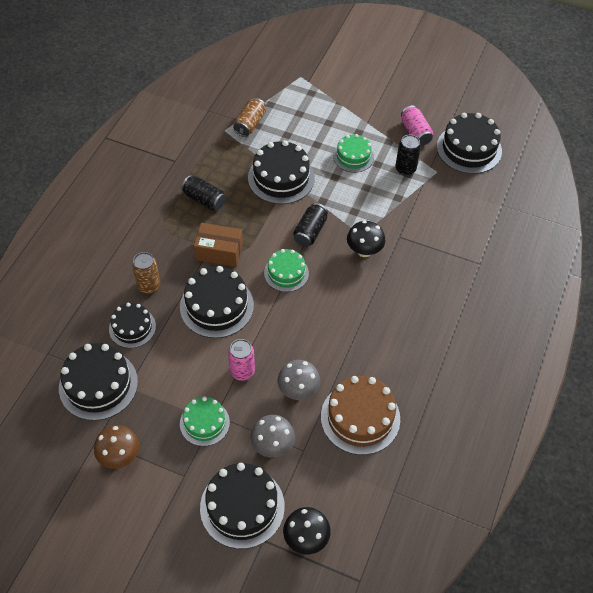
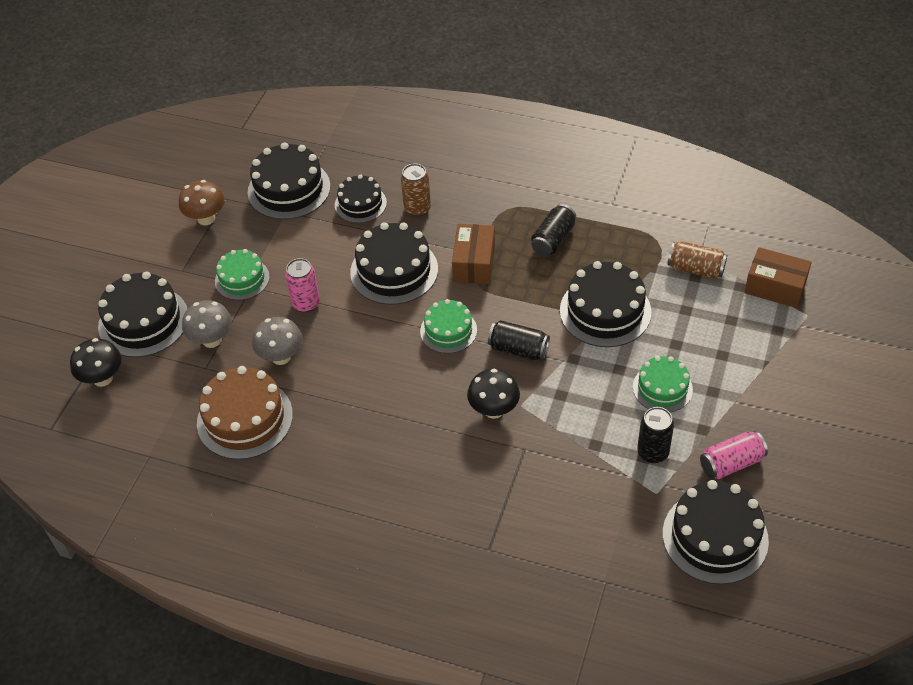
camera: 90 degrees right, 5 degrees down
(274, 87) = (775, 287): none -> brown box

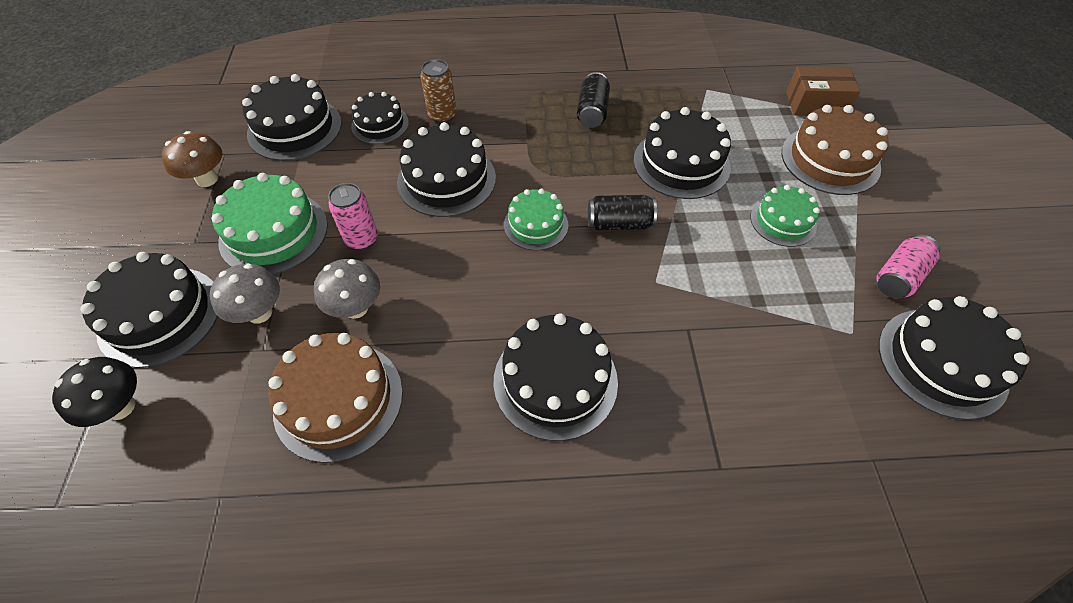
camera: 25 degrees left, 5 degrees up
(242, 279) = (274, 232): green cake -> green cake, size x1.61
(402, 454) = (555, 381): none -> black cake
(474, 263) = (527, 152): brown box -> none
(494, 410) = (630, 295): black mushroom -> none
(653, 452) = (818, 290): black can -> none
(695, 269) = (737, 105): brown can -> none
(747, 346) = (830, 160): none -> brown cake

